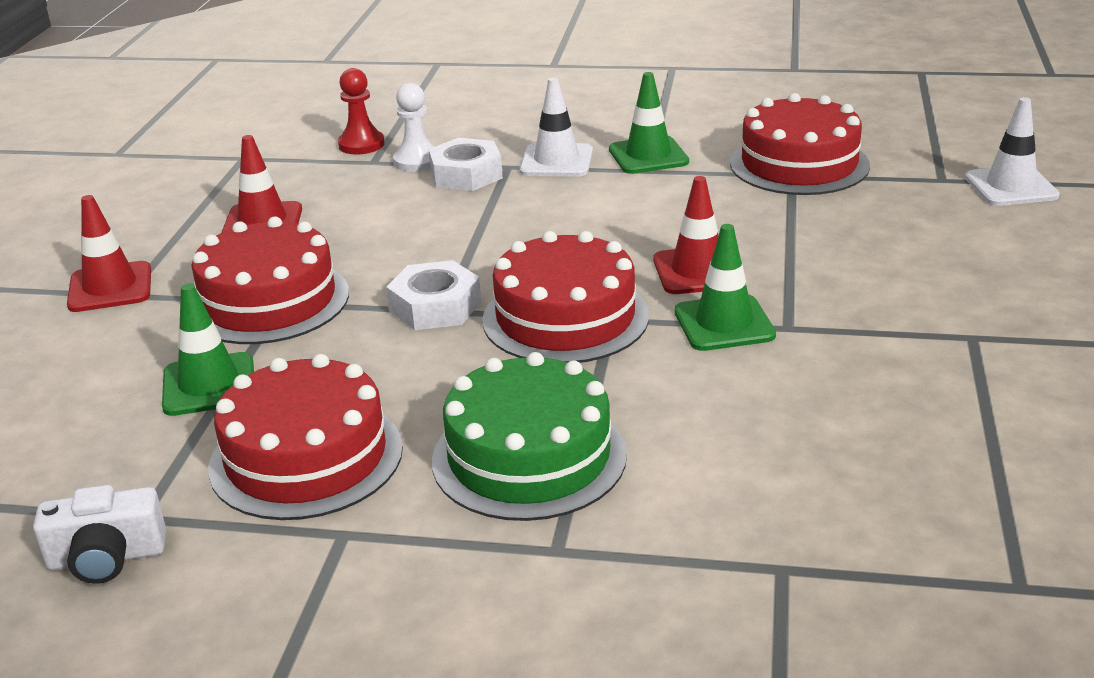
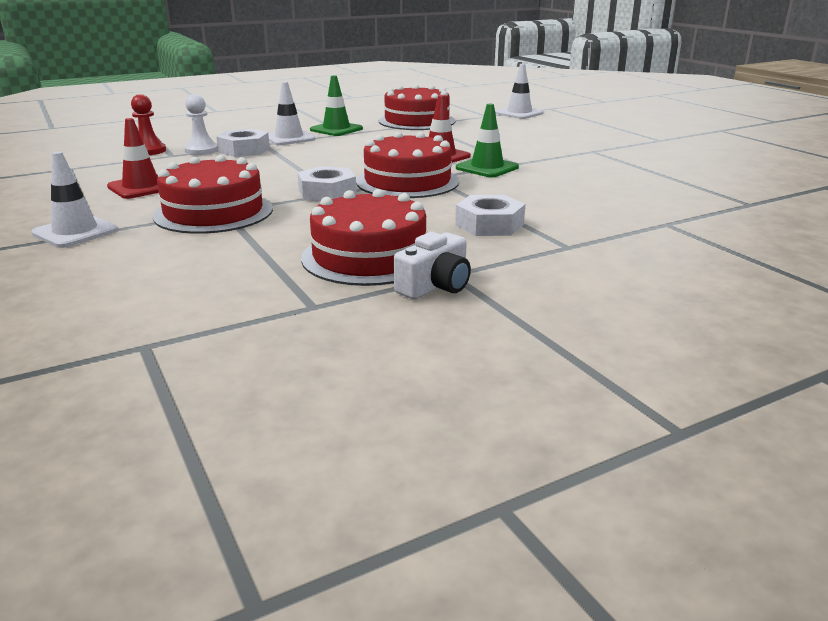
camera: 40 degrees left, 5 degrees down
(107, 558) = (326, 327): white camera -> white camera (435, 286)
(110, 288) = (75, 232): red traffic cone -> white traffic cone
(209, 385) = (243, 249): green traffic cone -> none
(529, 457) = (489, 224): green cake -> white nut

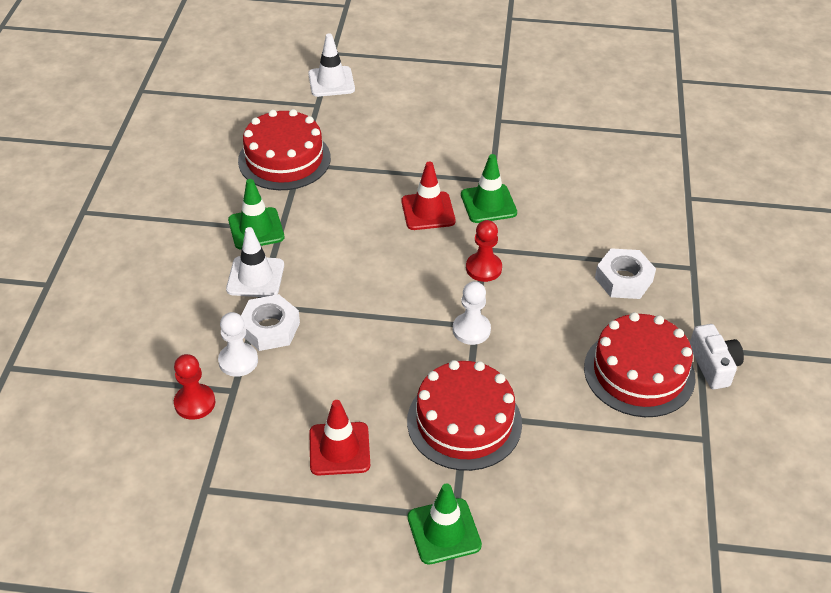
camera: 55 degrees left, 20 degrees up
(75, 232) = (444, 531): white traffic cone -> green traffic cone
(327, 193) = (471, 330): white nut -> white pawn
(407, 181) = (483, 268): red cake -> red pawn

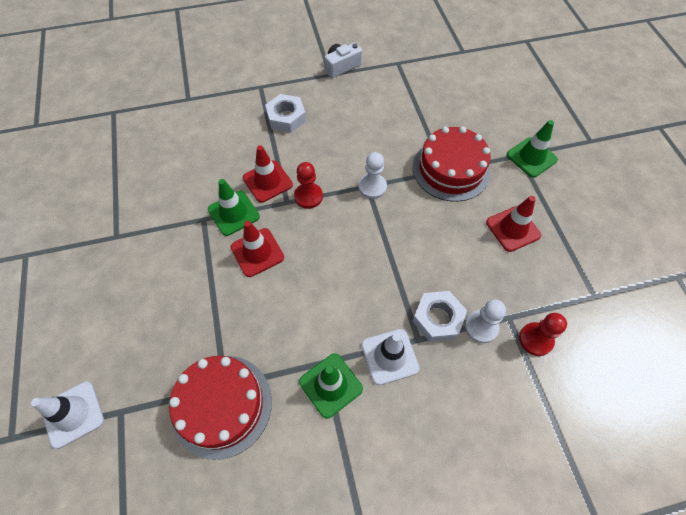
camera: 110 degrees left, 15 degrees up
(522, 239) = (267, 181): none -> red traffic cone
(639, 372) = (364, 96): red cake -> none

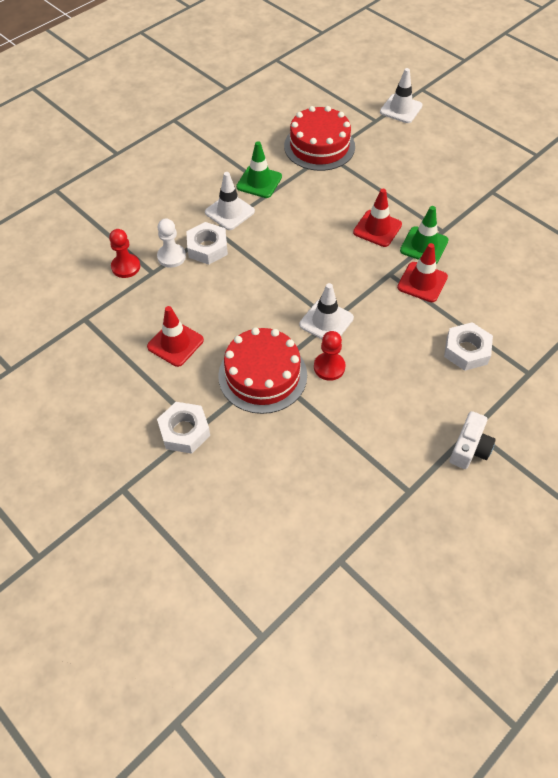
camera: 150 degrees right, 5 degrees down
(308, 196) = (375, 286): red pawn -> red pawn (329, 367)
(372, 187) = (326, 321): white pawn -> white traffic cone
(531, 157) = (184, 431): green traffic cone -> white nut

